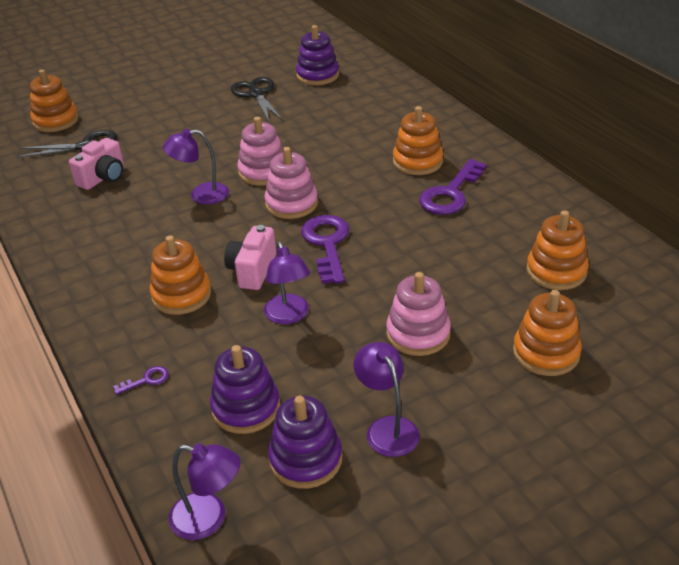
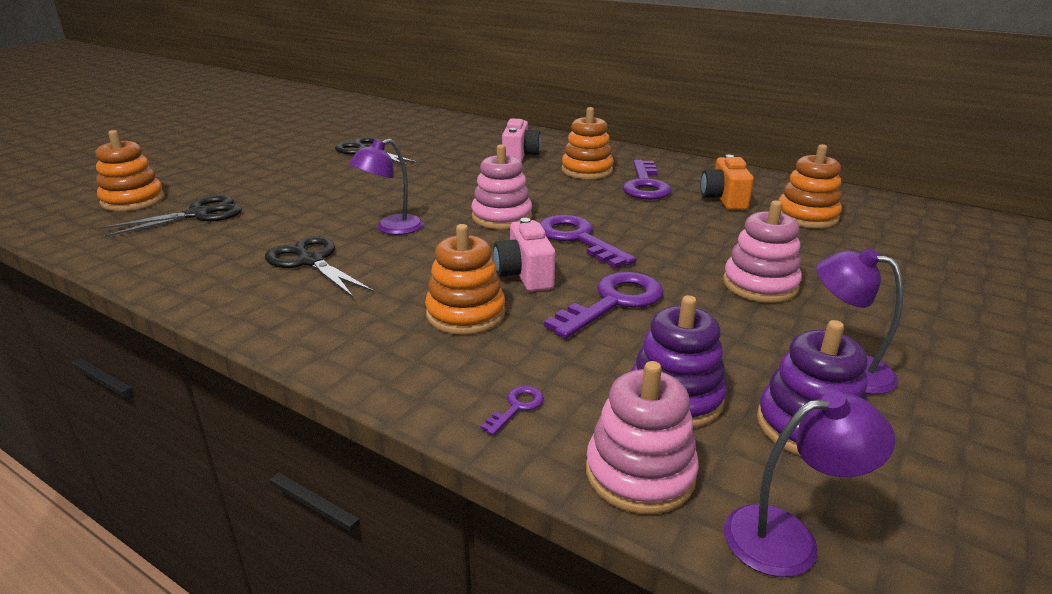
camera: 30 degrees left, 10 degrees down
(103, 177) = (248, 235): pink camera -> pink camera (520, 156)
(124, 216) = (311, 261): none -> black scissors
(263, 172) = (441, 200): pink stacking toy -> pink stacking toy (640, 473)
(289, 316) = (613, 302): purple lamp -> purple key
(317, 75) = (417, 132): purple stacking toy -> none
(503, 229) = (724, 199): none -> orange camera
(546, 353) = (885, 271): orange stacking toy -> none

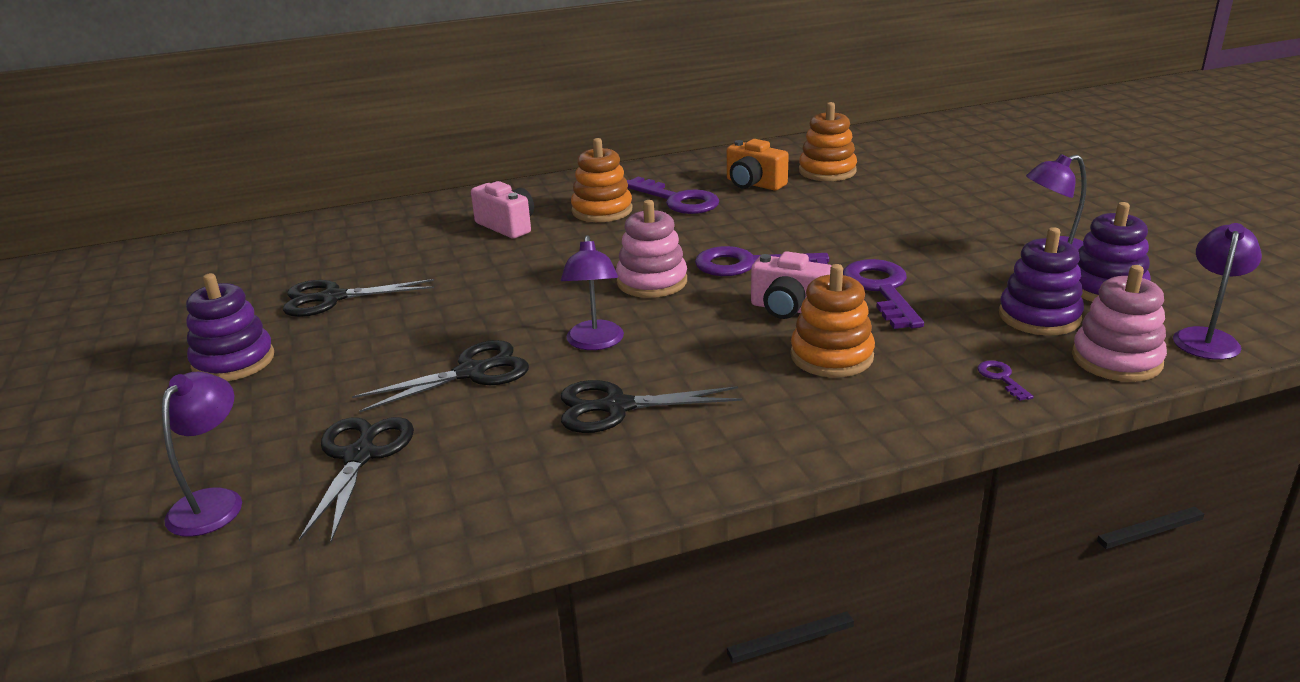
camera: 50 degrees left, 0 degrees up
(133, 200) = (213, 502): orange stacking toy -> purple lamp
(275, 156) = (233, 361): none -> purple stacking toy
(316, 209) = (471, 373): none -> black scissors
(760, 285) = (915, 230): pink stacking toy -> none

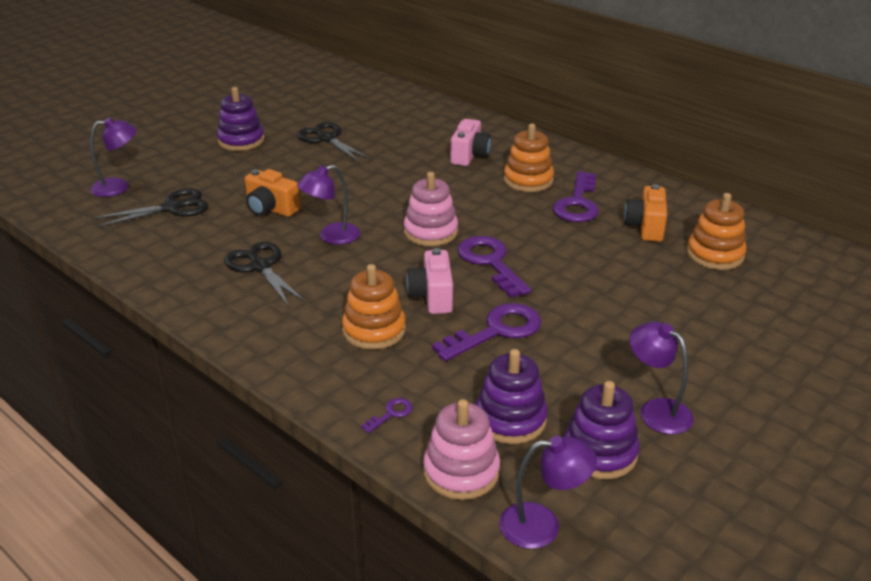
camera: 60 degrees right, 5 degrees up
(471, 373) = (271, 209): black scissors -> orange camera

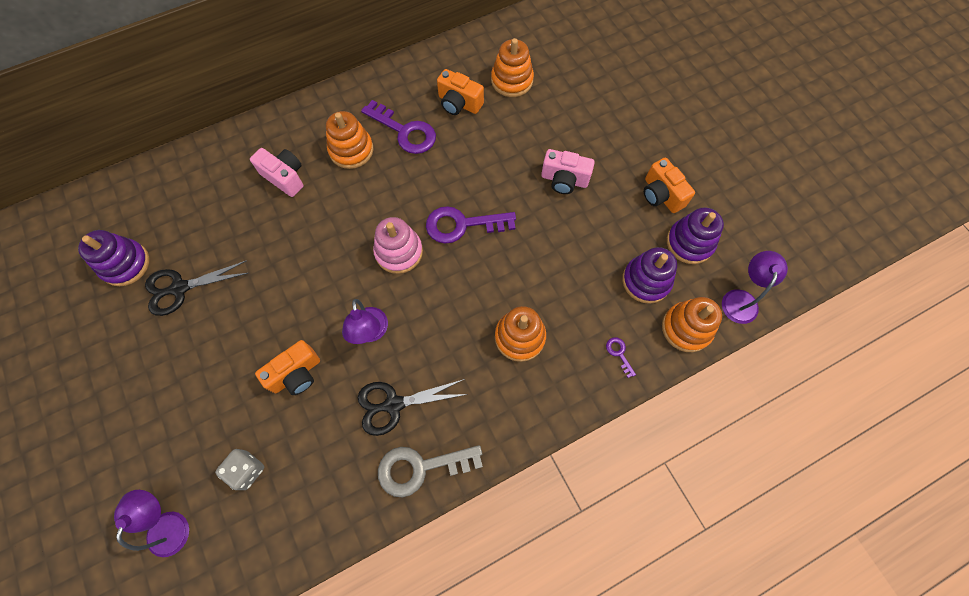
camera: 70 degrees left, 35 degrees up
(172, 208) = (247, 470): black scissors -> grey dice
(198, 297) = (420, 467): none -> grey key
(241, 141) = (134, 373): purple stacking toy -> purple stacking toy (125, 264)
(432, 297) = (491, 282): pink camera -> pink camera (564, 180)
(461, 472) = (686, 328): pink stacking toy -> orange stacking toy
(496, 331) = (550, 253): purple key -> none
(656, 410) = (661, 195): purple lamp -> orange camera

